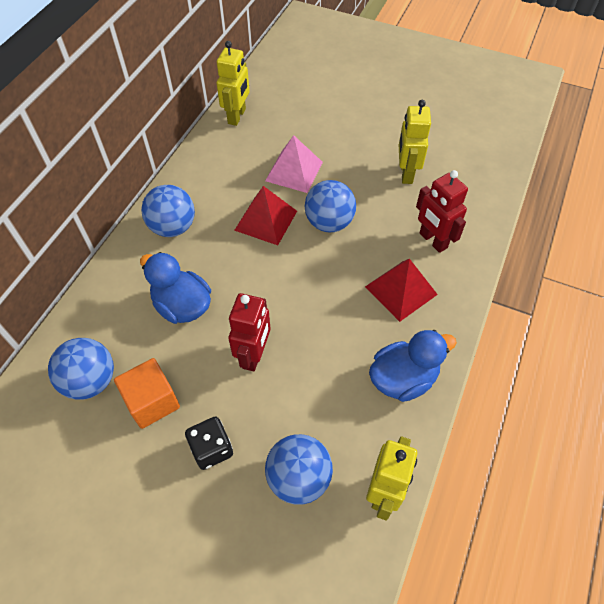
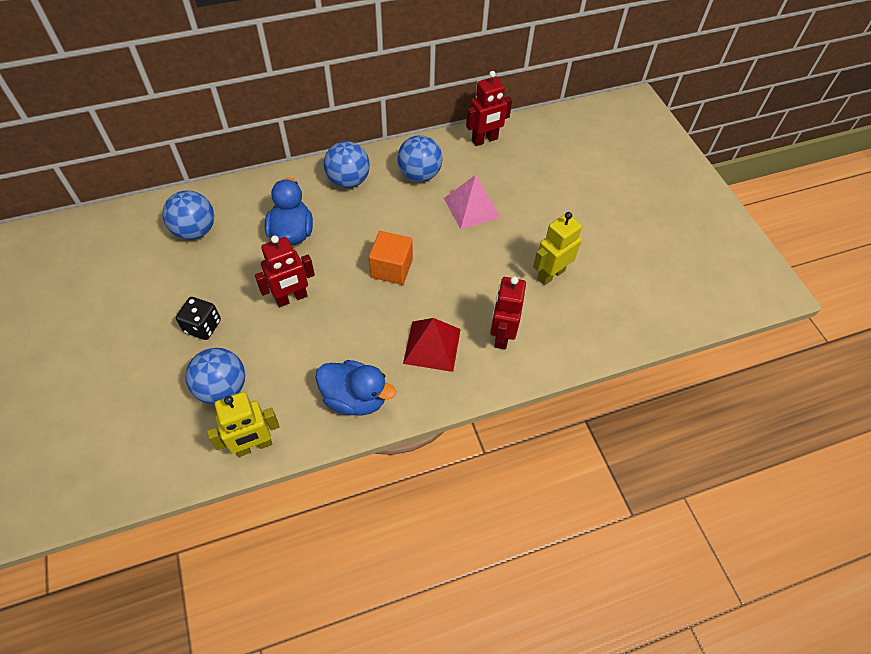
camera: 45 degrees right, 0 degrees up
(152, 402) = (208, 271): orange cube -> orange cube (391, 268)
(237, 116) = (485, 140): yellow robot -> red robot
(266, 220) = (409, 224): red pyramid -> none
(329, 223) = (447, 261): blue ball -> blue ball (419, 175)

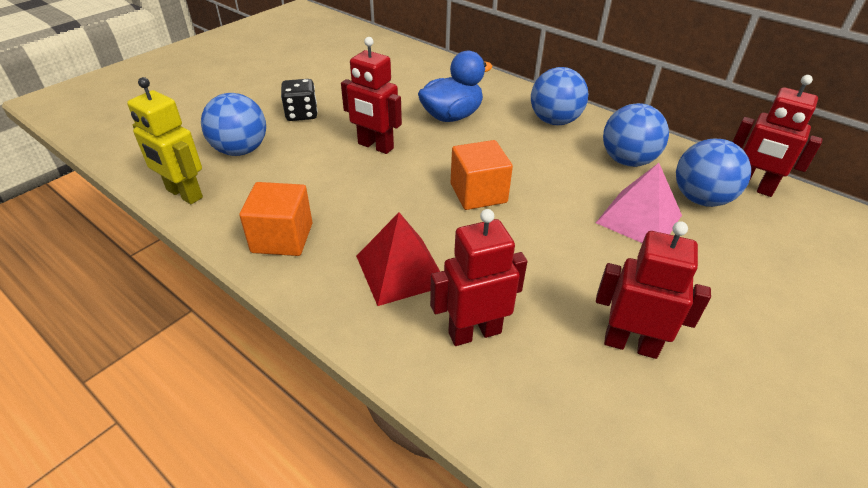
camera: 60 degrees right, 15 degrees down
(195, 231) = (399, 72): blue ball -> blue ball (700, 199)
(355, 398) = (282, 238): blue duck -> orange cube
(550, 274) = (630, 344): yellow robot -> red robot

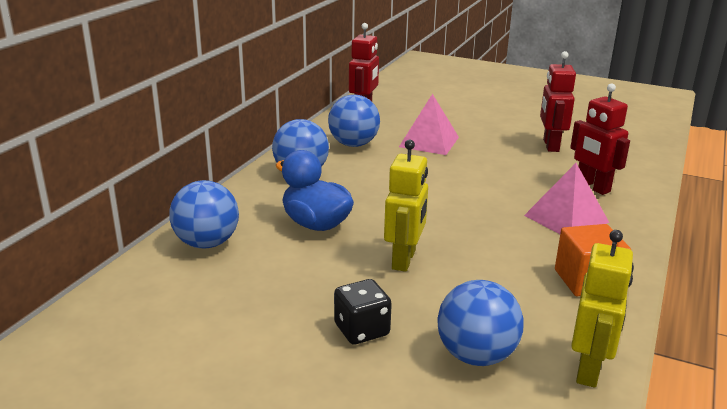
camera: 105 degrees left, 15 degrees down
(375, 146) = (404, 260): red robot -> yellow robot
(401, 270) = (566, 218): red pyramid -> pink pyramid
(478, 193) = (444, 198): orange cube -> none
(700, 199) = (389, 123): blue ball -> blue ball (207, 243)

